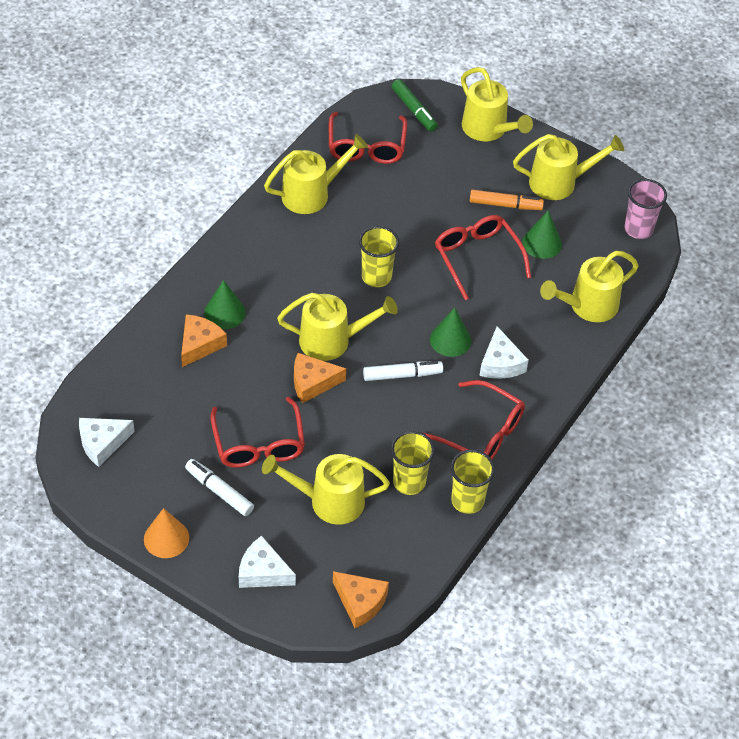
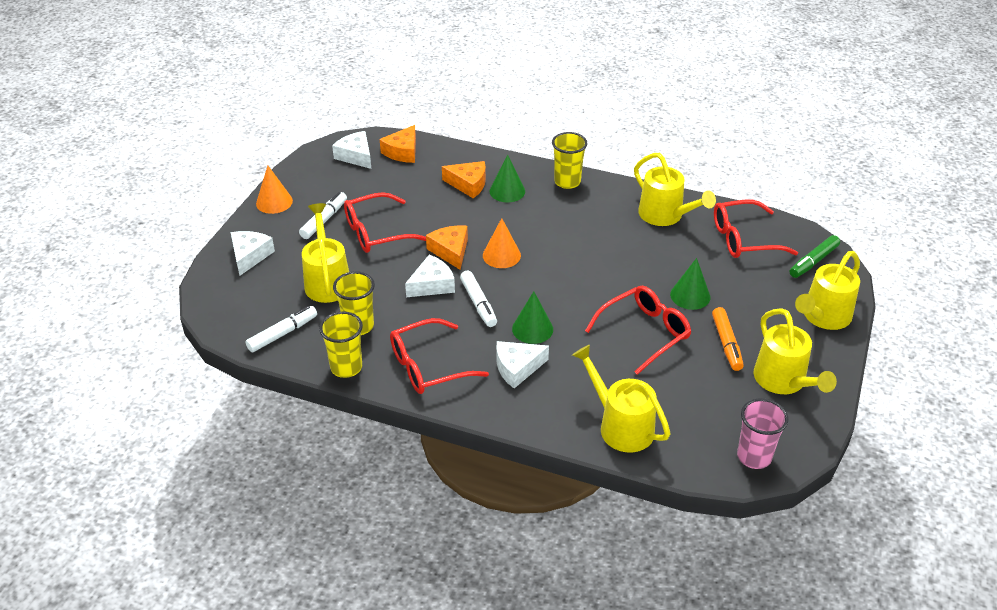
camera: 80 degrees right, 10 degrees down
(333, 340) = (501, 255): yellow watering can -> orange cone
(360, 602) = (226, 315): orange cheese -> orange cheese (402, 152)
(362, 408) = (432, 285): none -> white cheese
(376, 277) = (587, 270): yellow cup -> yellow cup (567, 182)
(403, 551) = (282, 333): none -> white marker
(482, 432) = (428, 366): red glasses -> red glasses turned 45 degrees clockwise
(542, 243) = (689, 378): green cone -> green cone (690, 295)

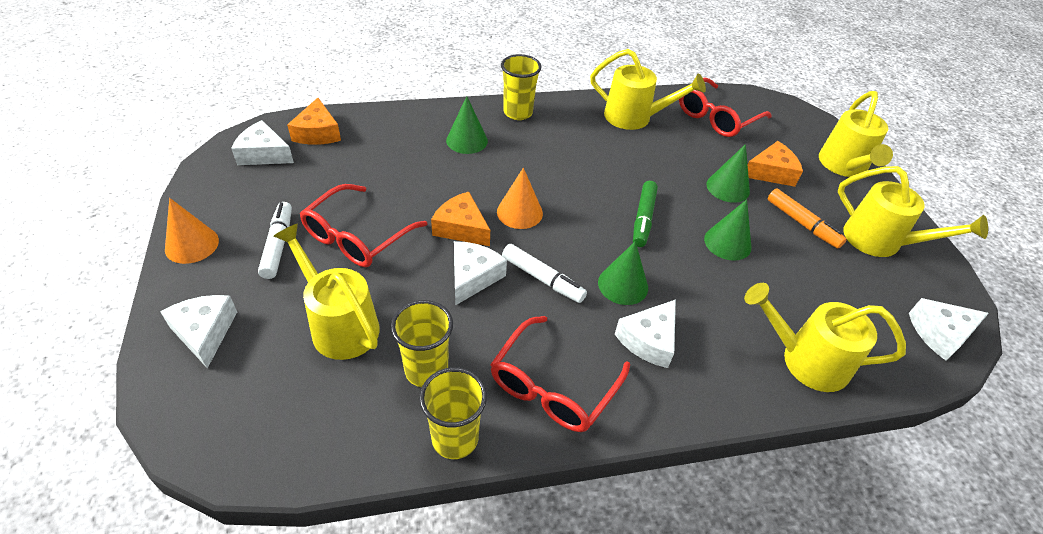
camera: 35 degrees left, 5 degrees up
(282, 333) = (331, 429): white marker -> none
(468, 184) = (420, 146): orange cheese -> orange cheese (771, 172)
(644, 333) = (727, 243): red glasses -> green cone
(754, 457) = (940, 333): pink cup -> white cheese
(813, 261) = (787, 119): green marker -> green marker (643, 219)

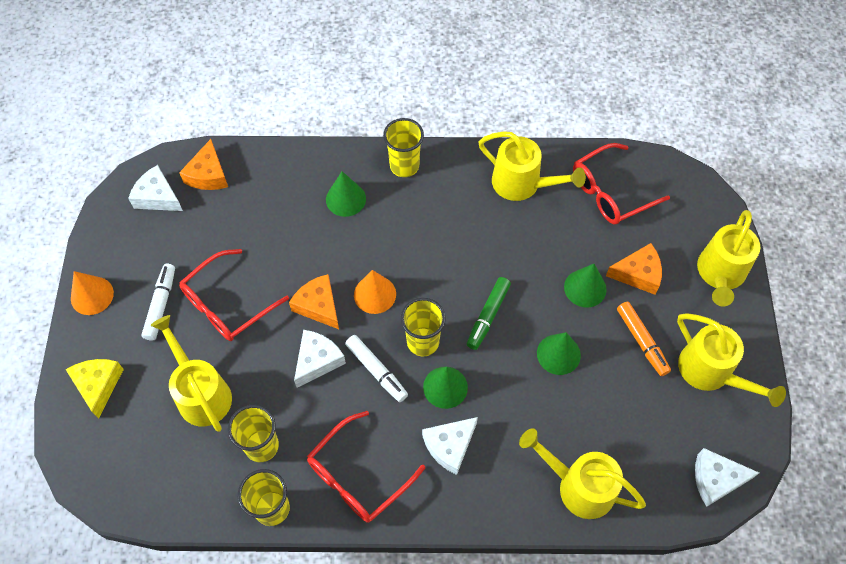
camera: 15 degrees right, 15 degrees up
(204, 332) = (98, 385): white cheese -> yellow cheese
(584, 247) = (423, 342): none -> yellow cup

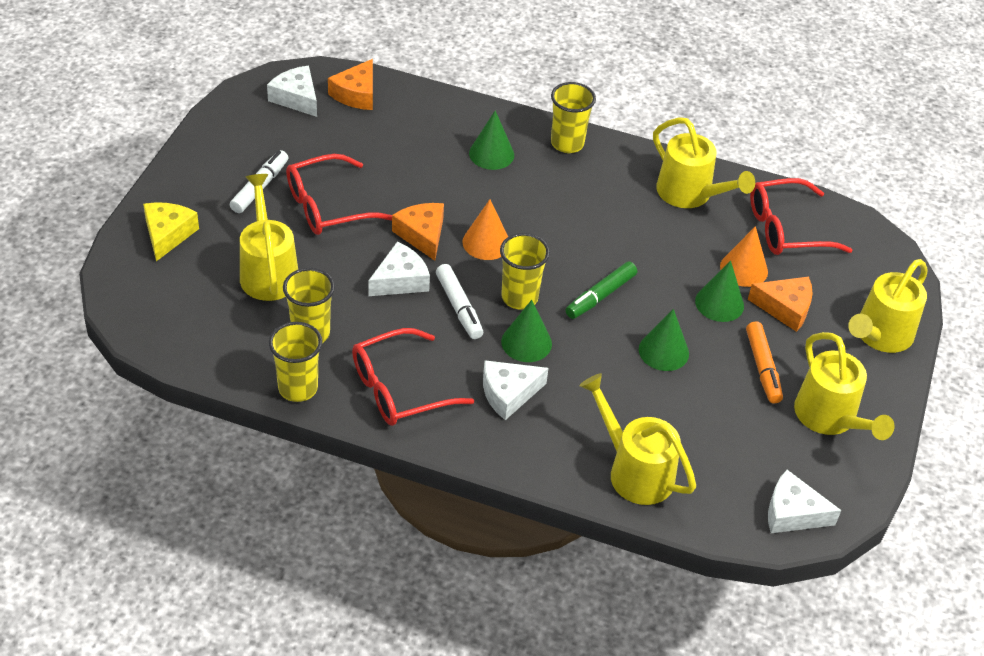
camera: 15 degrees right, 15 degrees down
(92, 295) = (194, 160): orange cone -> orange cone (744, 269)

